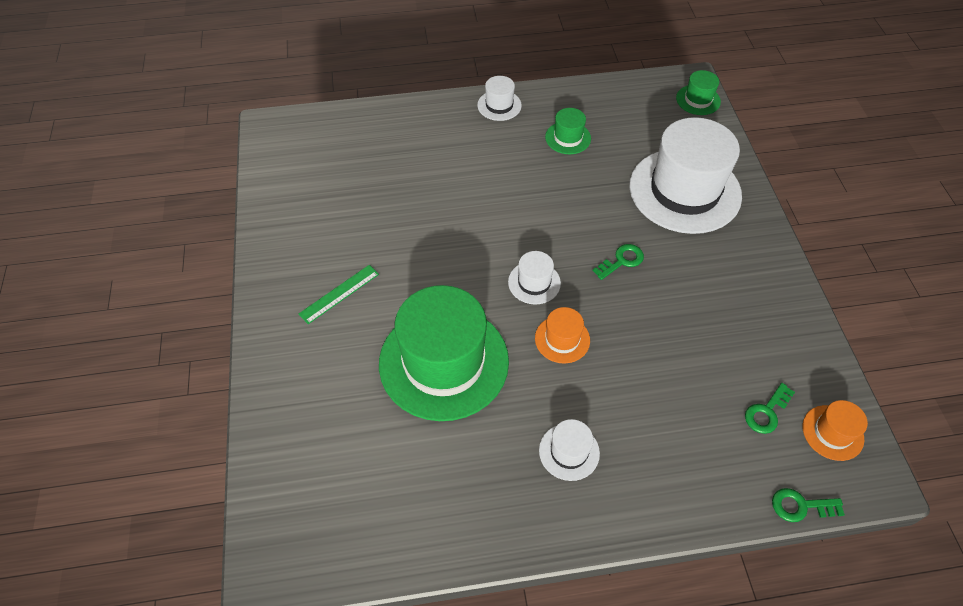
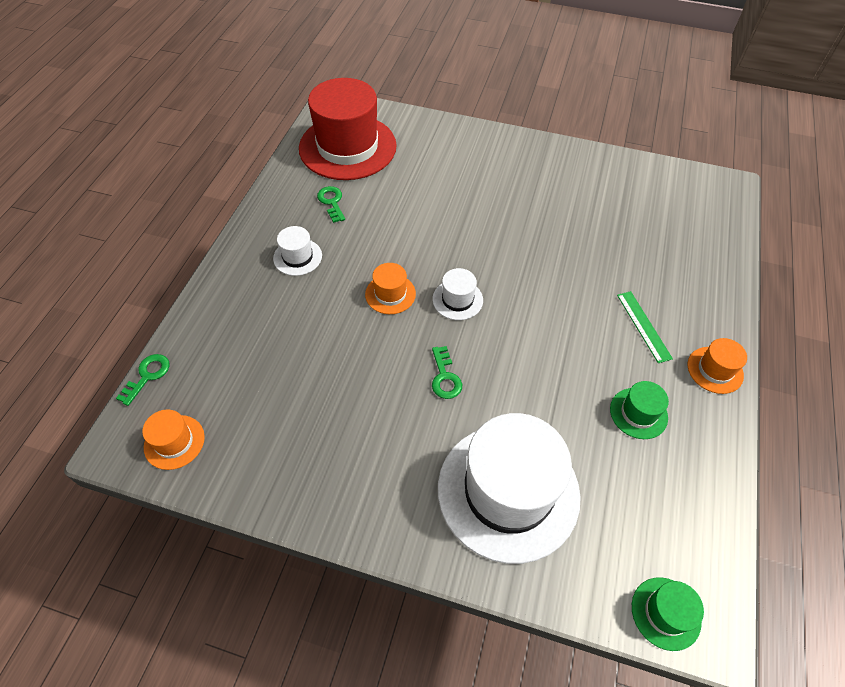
camera: 115 degrees right, 0 degrees up
(339, 294) = (512, 180): green ruler -> green ruler (643, 326)
(355, 497) = (347, 147): none -> red hat
(443, 362) = (416, 217): green hat -> none
(499, 105) = (715, 370): white hat -> orange hat
(766, 412) = (228, 402): green key -> green key (332, 202)

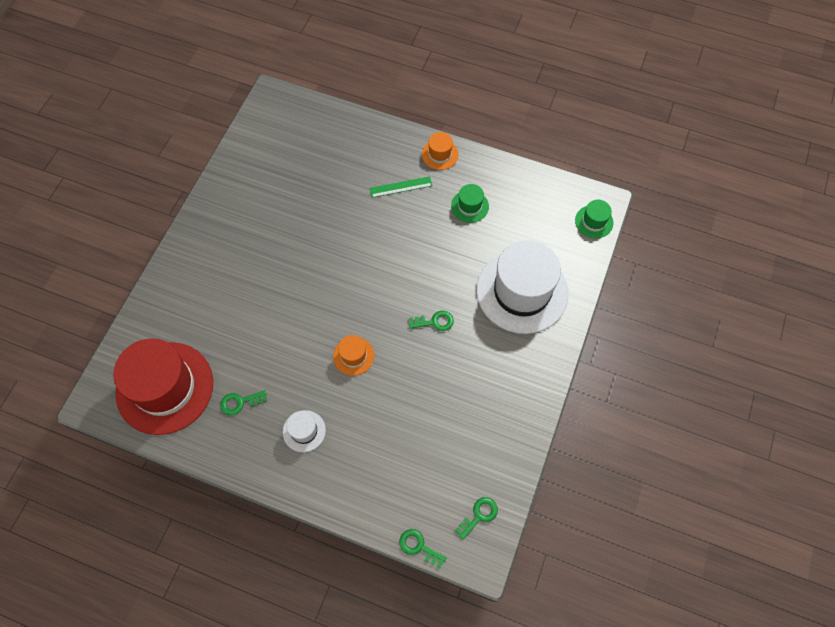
camera: 85 degrees left, 10 degrees up
(174, 442) = (479, 515): orange hat -> green key
(457, 299) = (364, 306): white hat -> none

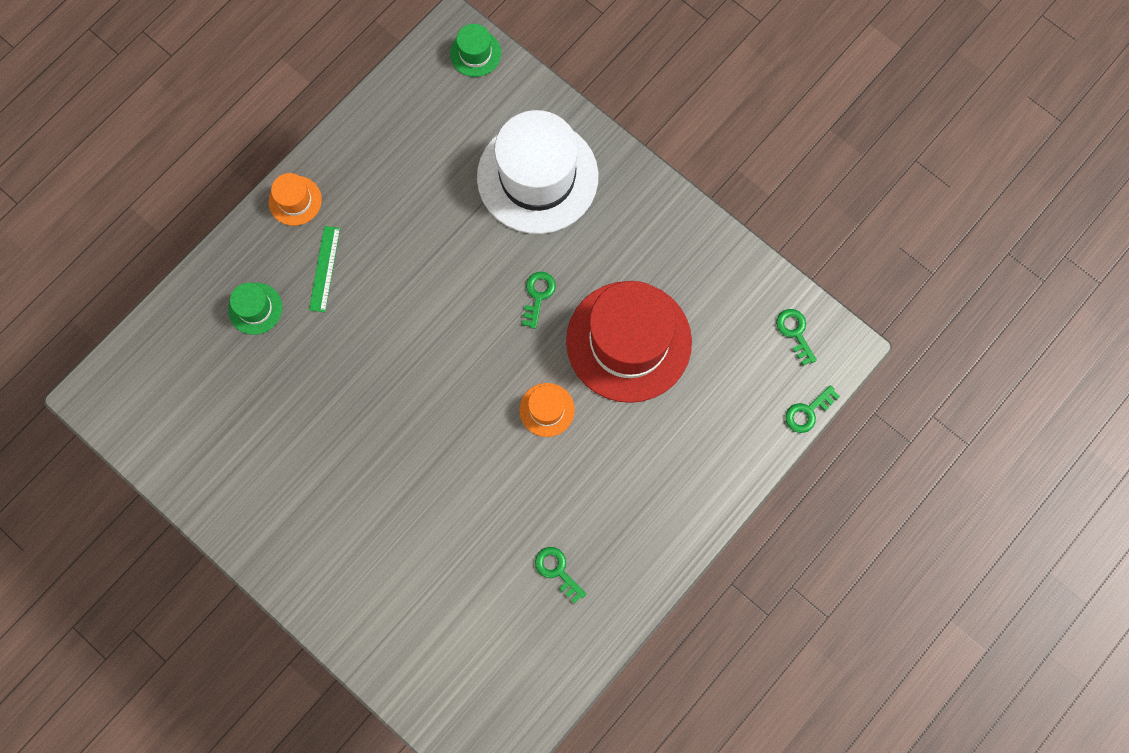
camera: 70 degrees left, 10 degrees up
(165, 387) = (501, 663): red hat -> red hat (628, 341)
(240, 402) = (557, 570): green key -> green key turned 135 degrees clockwise
(304, 431) = (624, 501): white hat -> none
(470, 206) = (391, 192): green hat -> green hat (255, 308)

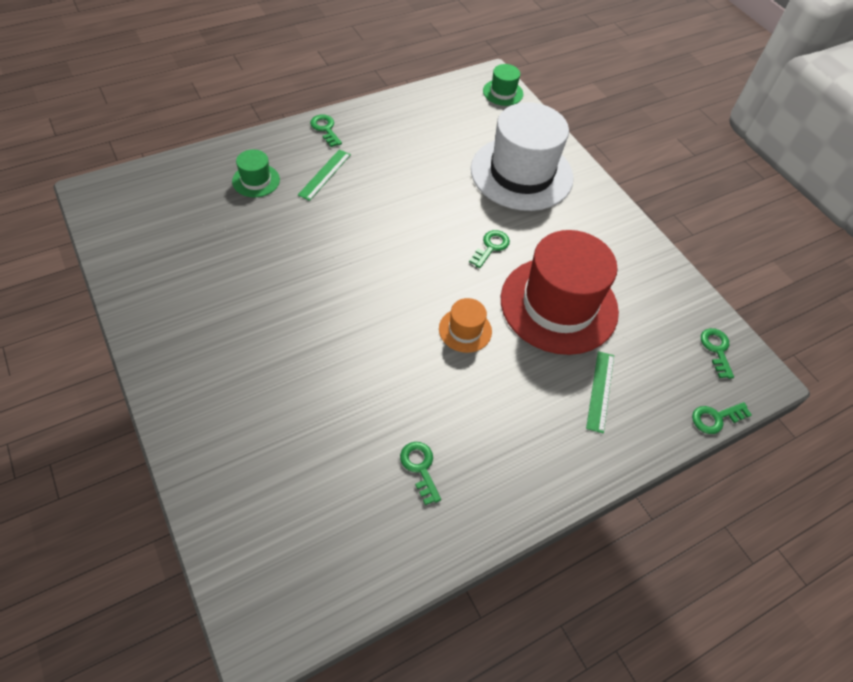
camera: 15 degrees right, 20 degrees down
(295, 200) = (325, 129): orange hat -> green key
(695, 426) = (600, 391): none -> green ruler

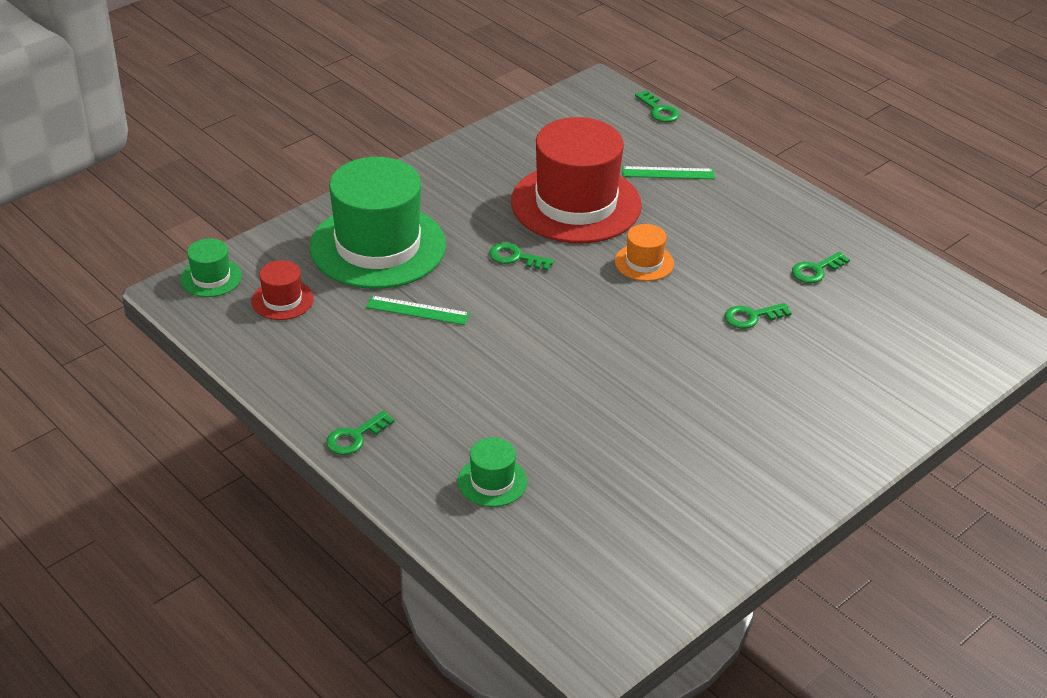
camera: 100 degrees left, 15 degrees down
(325, 174) = (451, 416): green ruler -> green ruler (417, 310)
(471, 119) = (282, 300): none -> red hat
(521, 173) = (378, 246): white hat -> green hat
(716, 349) = (580, 109): green key -> green key (751, 317)

